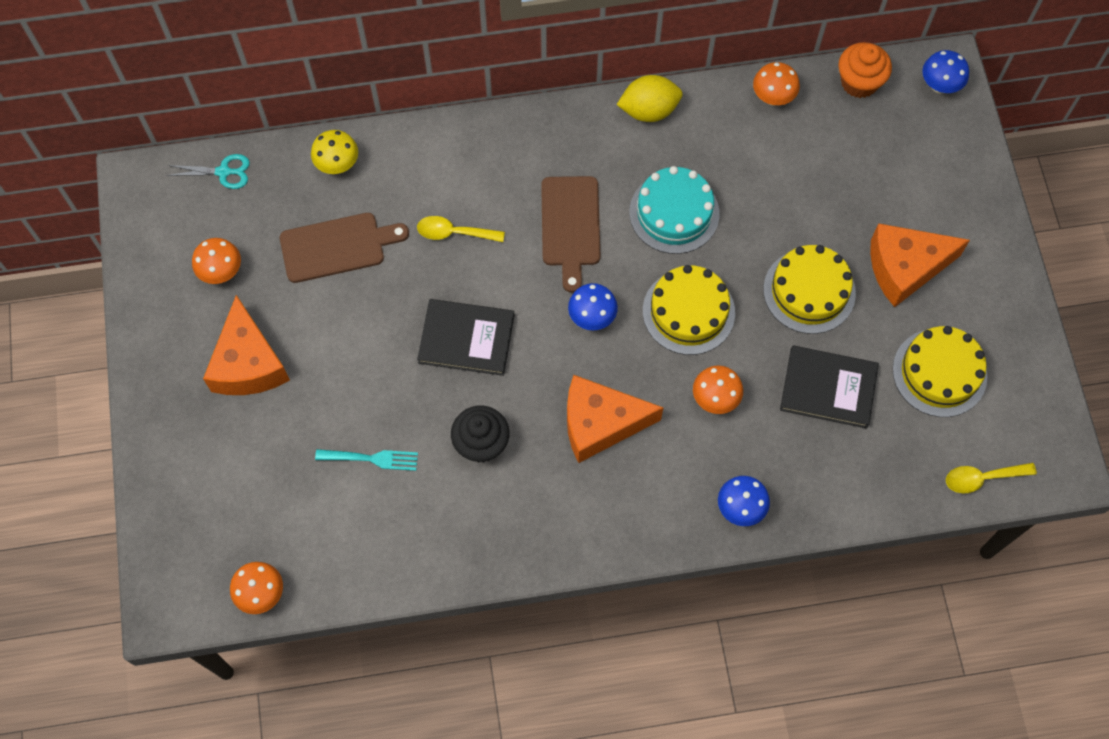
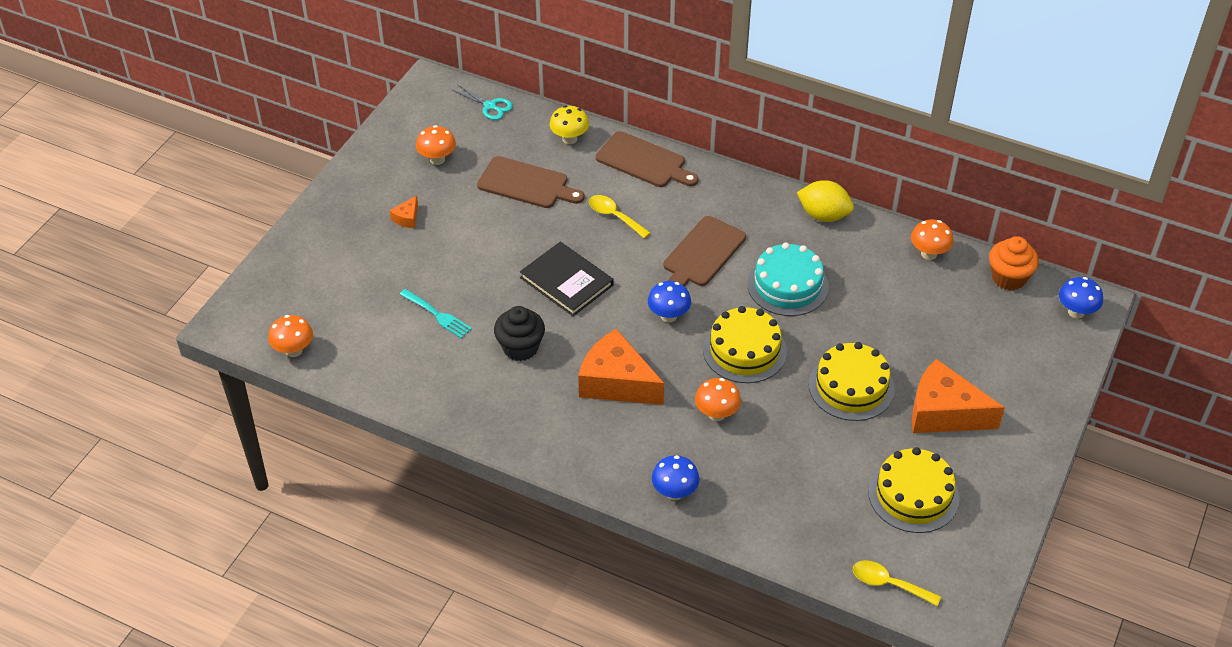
camera: 35 degrees right, 20 degrees down
(248, 363) = (407, 218): orange cheese -> orange cheese, size x0.43
(433, 148) = (644, 161): none -> brown cutting board
(828, 388) = (812, 456): black book -> none

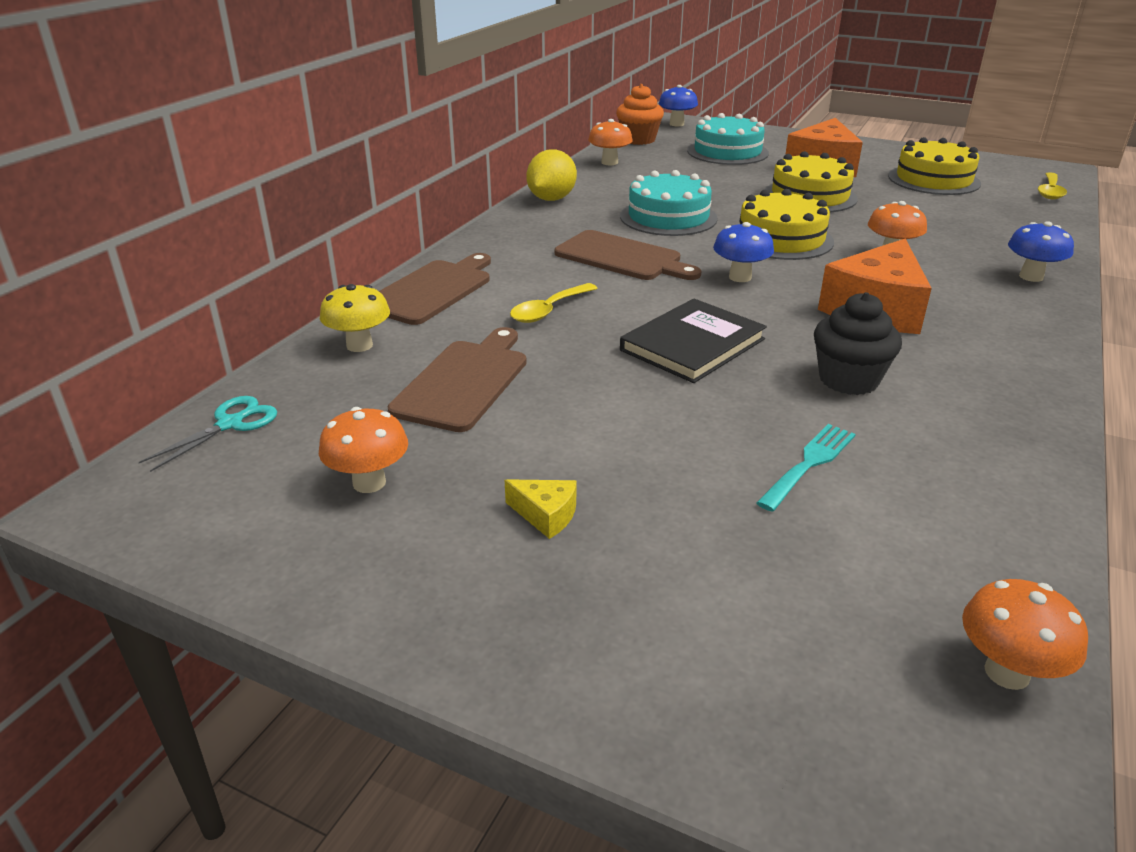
camera: 90 degrees left, 15 degrees down
(407, 218) = (546, 515): orange cheese -> yellow cheese
(979, 344) = (727, 152): none -> turquoise cake

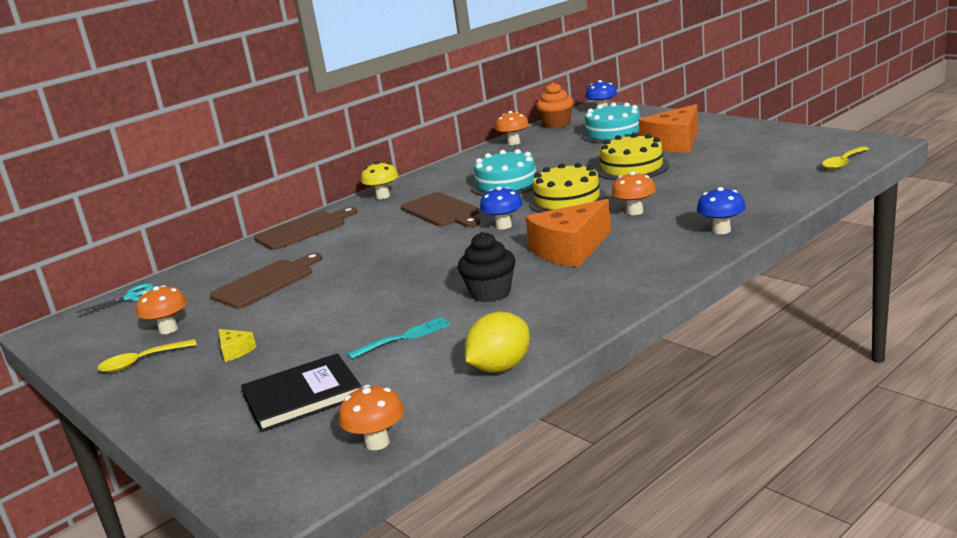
camera: 25 degrees right, 10 degrees down
(359, 345) = (232, 260): yellow mushroom -> yellow mushroom (383, 196)
(548, 310) = (357, 244): yellow spoon -> yellow spoon (141, 362)
(551, 199) = (442, 170): yellow lemon -> yellow lemon (501, 367)
(693, 345) = (419, 268): black book -> black book (302, 396)
(933, 180) = (753, 154): yellow cake -> none

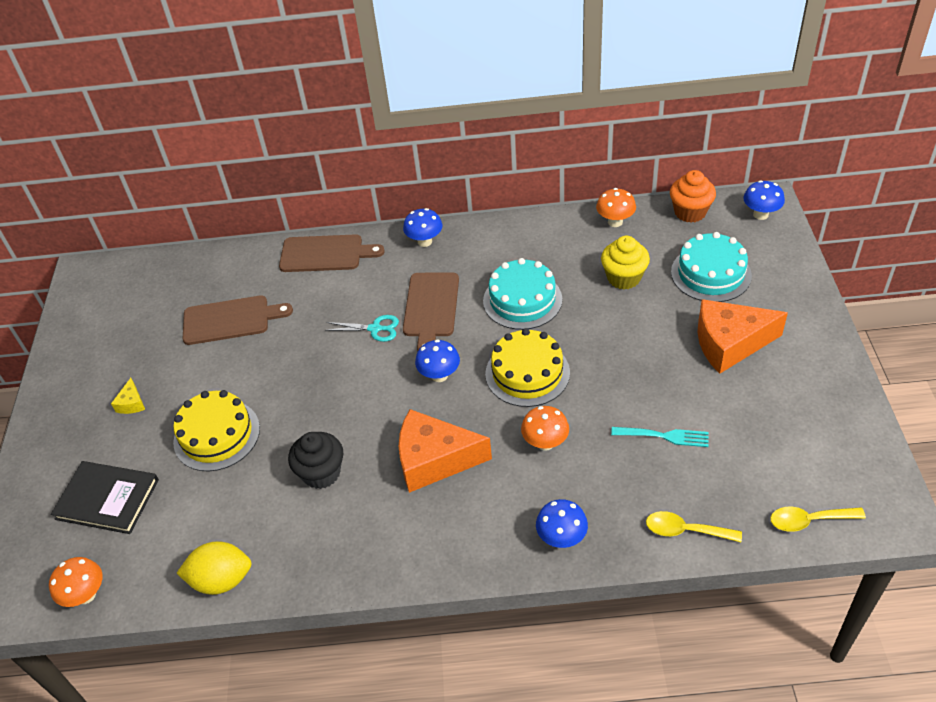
camera: 40 degrees right, 25 degrees up
(132, 297) = (153, 268): turquoise scissors -> turquoise scissors (375, 329)
(141, 362) = (83, 367): yellow spoon -> yellow spoon (685, 530)
(168, 329) = (130, 336): orange mushroom -> none
(383, 196) = (425, 241): yellow mushroom -> blue mushroom
(404, 337) = (219, 482): turquoise fork -> turquoise fork (664, 436)
(561, 153) = (624, 278): none -> yellow cupcake
(632, 167) = (639, 359): yellow cake -> yellow cake (217, 435)

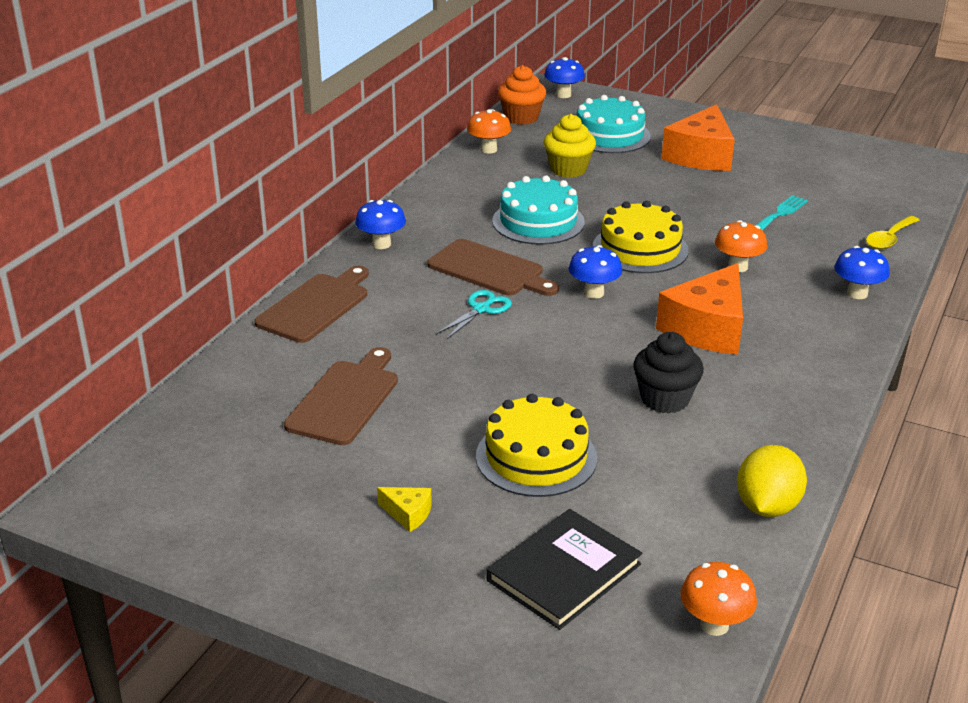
camera: 65 degrees left, 15 degrees down
(809, 520) = (915, 191): yellow spoon -> none

